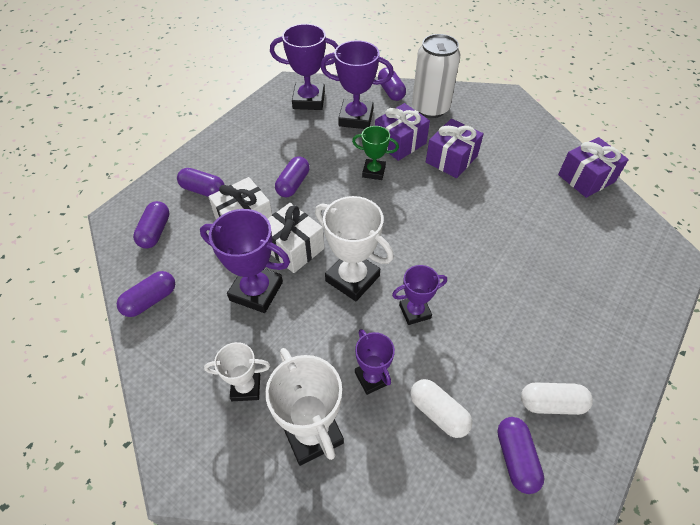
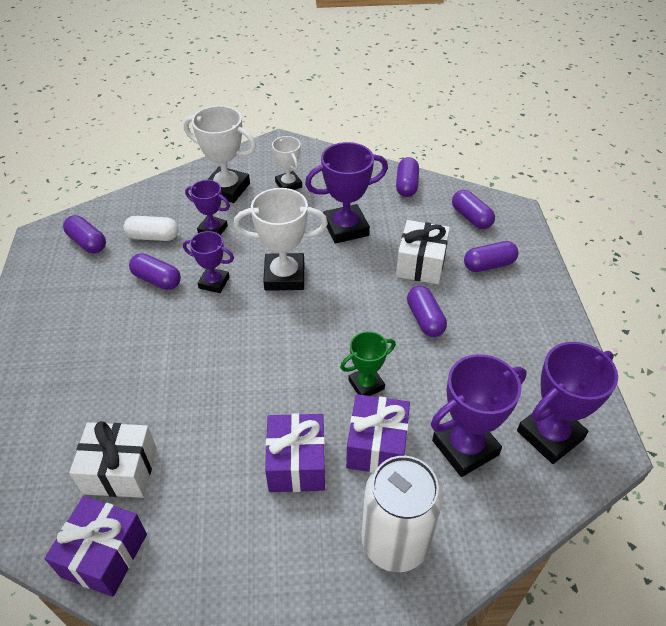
camera: 140 degrees right, 5 degrees down
(246, 387) = (288, 184): white trophy -> white trophy turned 75 degrees counterclockwise
(293, 248) = (355, 269): white gift -> white gift (120, 470)
(391, 92) = (477, 535): purple capsule -> purple capsule (157, 280)
(415, 311) = (214, 282): purple trophy -> purple trophy turned 75 degrees clockwise
(551, 403) = (72, 283): white capsule -> none

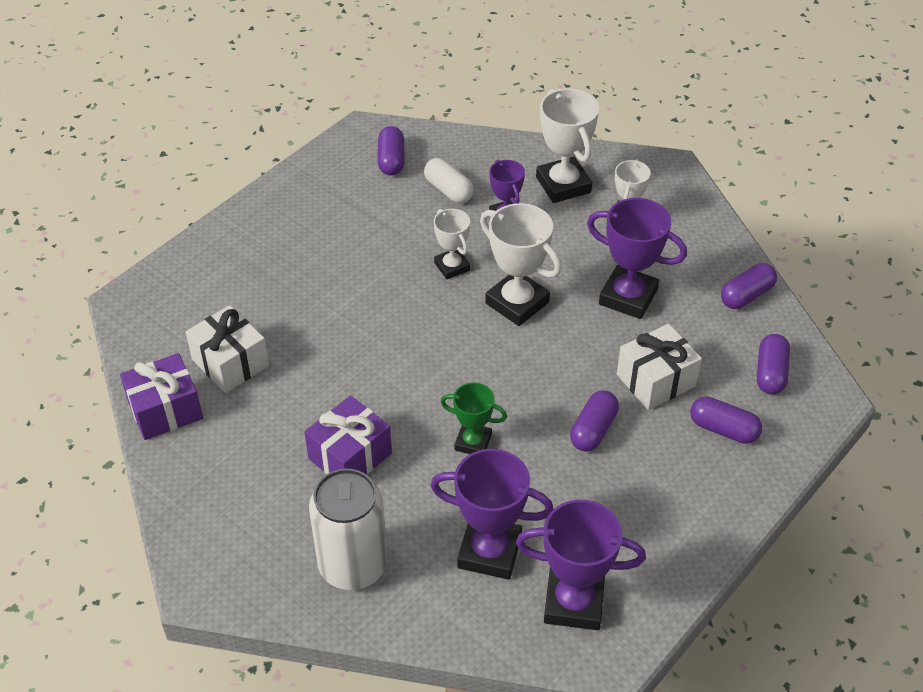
camera: 45 degrees right, 0 degrees up
(157, 280) = (410, 232): purple capsule -> none
(214, 282) = (452, 266): purple trophy -> white trophy
(377, 446) = (423, 493): purple gift -> none

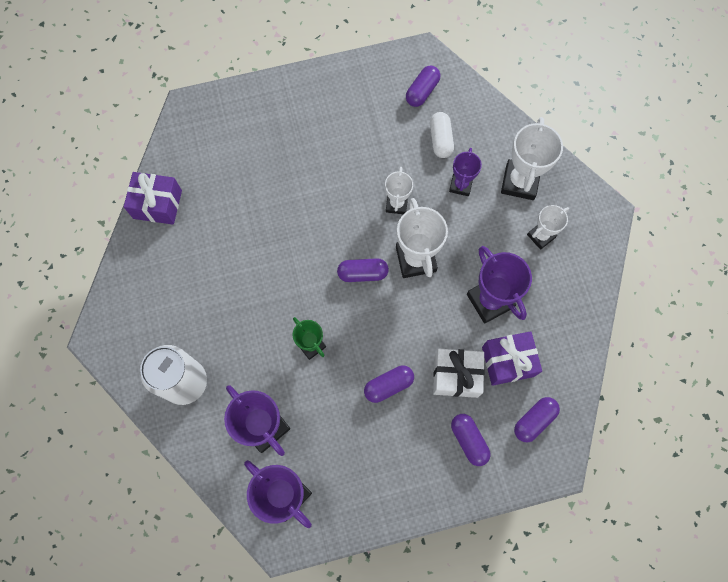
camera: 35 degrees right, 25 degrees up
(230, 363) = (215, 193): white gift -> none
(350, 456) = (235, 306): purple gift -> purple gift (508, 361)
(746, 295) = (569, 351): purple capsule -> purple capsule (362, 273)

